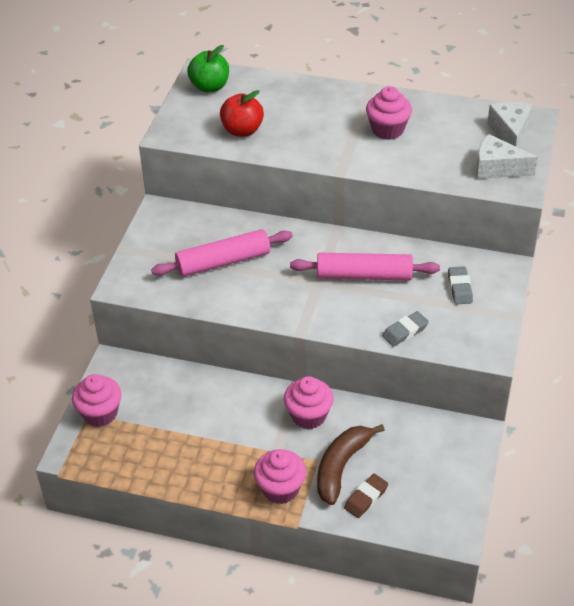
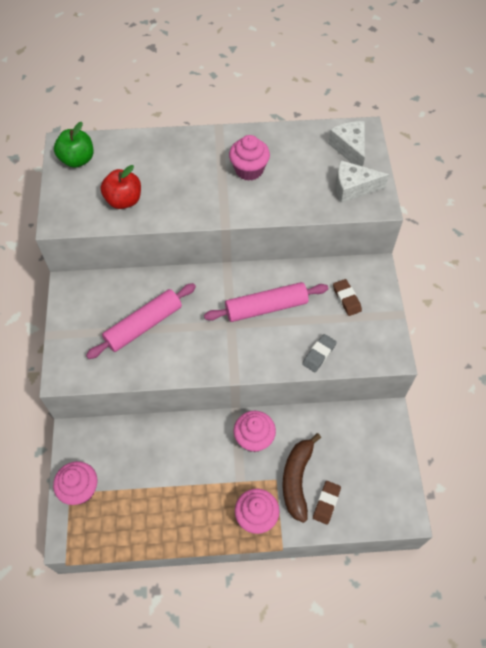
camera: 20 degrees left, 15 degrees up
(459, 288) = (346, 299): grey eraser -> brown eraser

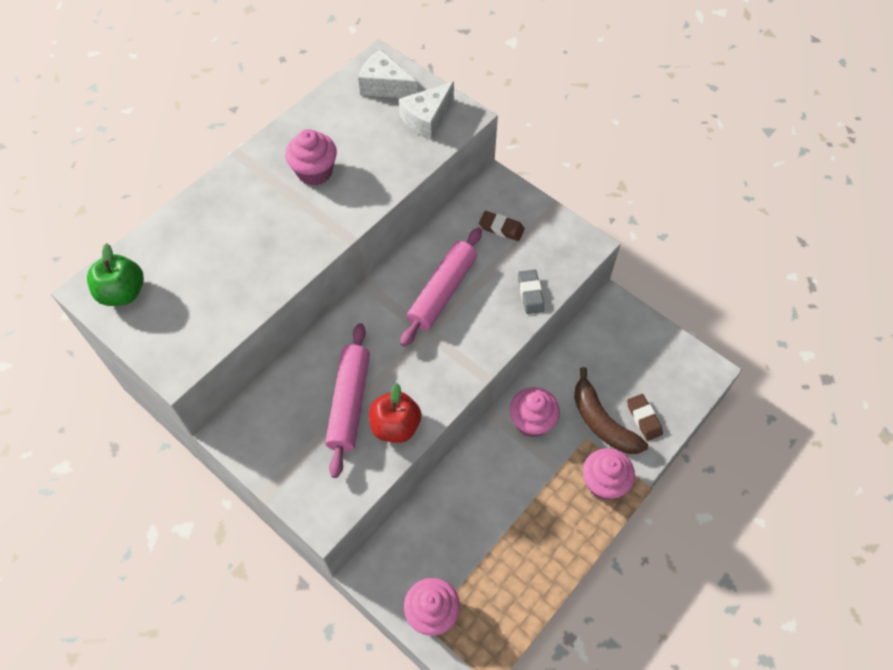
camera: 45 degrees left, 0 degrees up
(124, 200) = (223, 293): red apple -> red apple (395, 426)

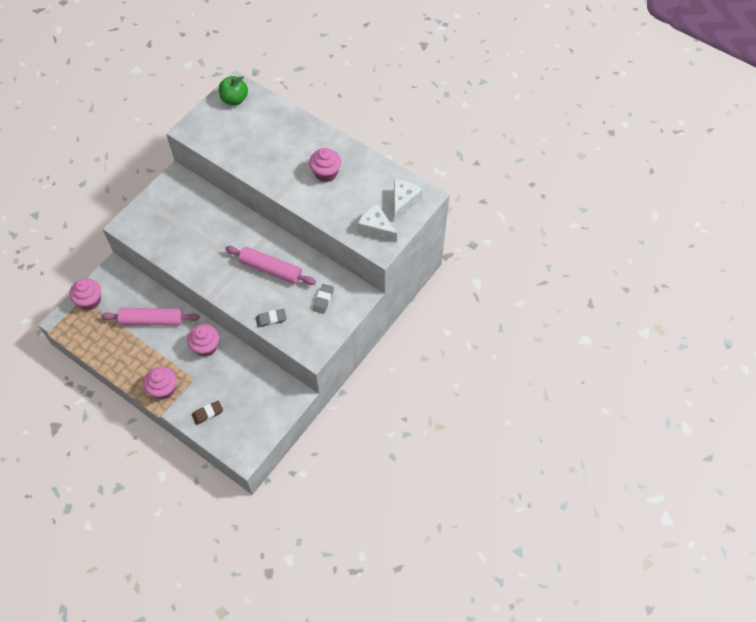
camera: 85 degrees right, 0 degrees up
(349, 403) = (192, 229): pink rolling pin -> pink rolling pin (152, 320)
(395, 426) = (177, 253): red apple -> none
(501, 228) = (323, 300): brown eraser -> grey eraser
(602, 422) = (205, 388): brown banana -> none

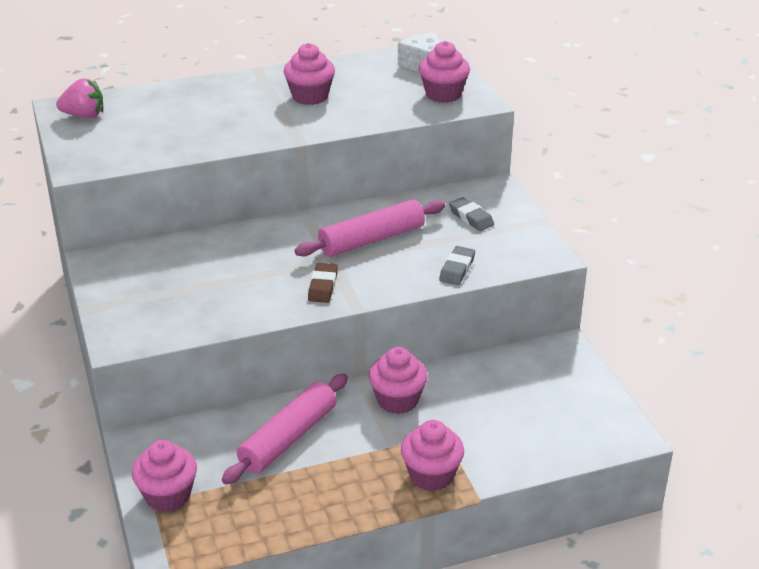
camera: 55 degrees left, 25 degrees down
(208, 413) = (520, 444): brown eraser -> brown eraser (323, 286)
(234, 99) = (84, 115): green apple -> pink strawberry
(376, 228) = (443, 94): white cheese -> pink cupcake

